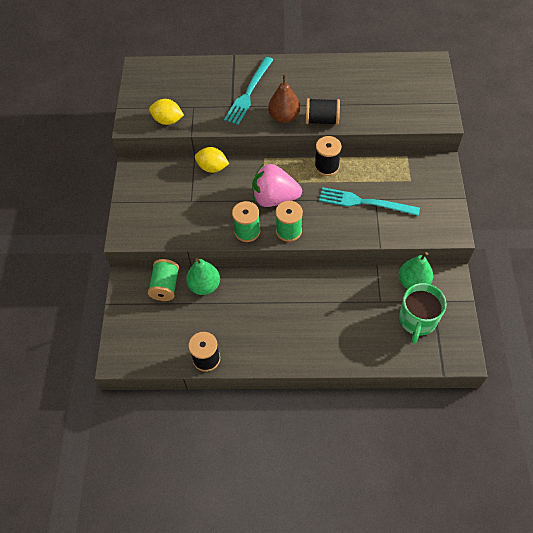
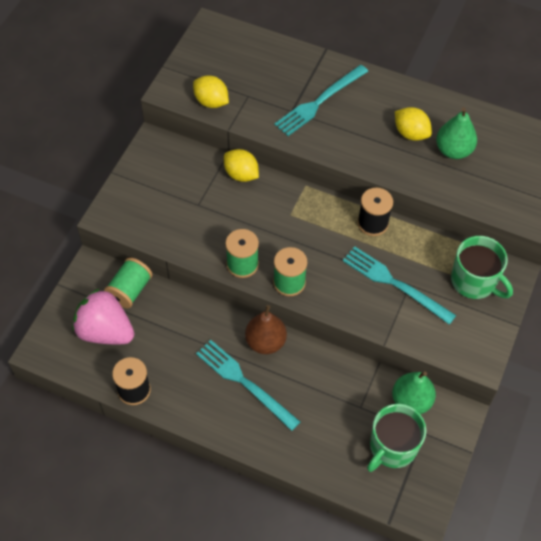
camera: 20 degrees right, 0 degrees up
(204, 285) = (172, 307): green pear -> green pear (453, 150)
(274, 198) = (293, 238): pink strawberry -> pink strawberry (105, 331)
(284, 117) = (344, 146): brown pear -> brown pear (265, 342)
(287, 318) = (244, 382): none -> turquoise fork
(321, 120) = (386, 166): black spool -> none
(326, 91) = (411, 133): none -> yellow lemon
(419, 179) = (474, 281): none -> green mug

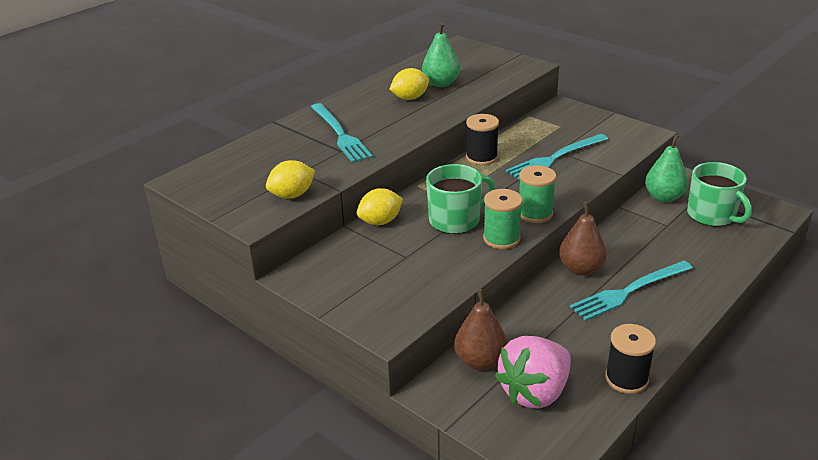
camera: 70 degrees left, 25 degrees down
(130, 290) = (480, 361): green spool -> brown pear
(474, 281) = (564, 122): green mug -> green mug (455, 220)

